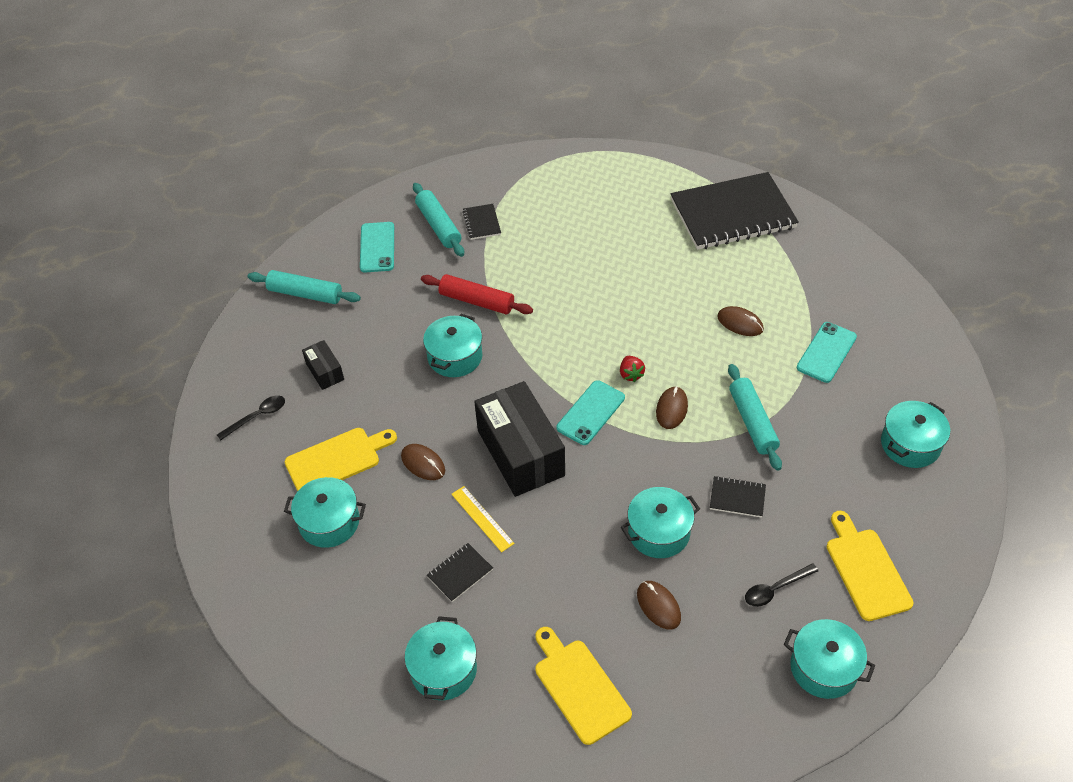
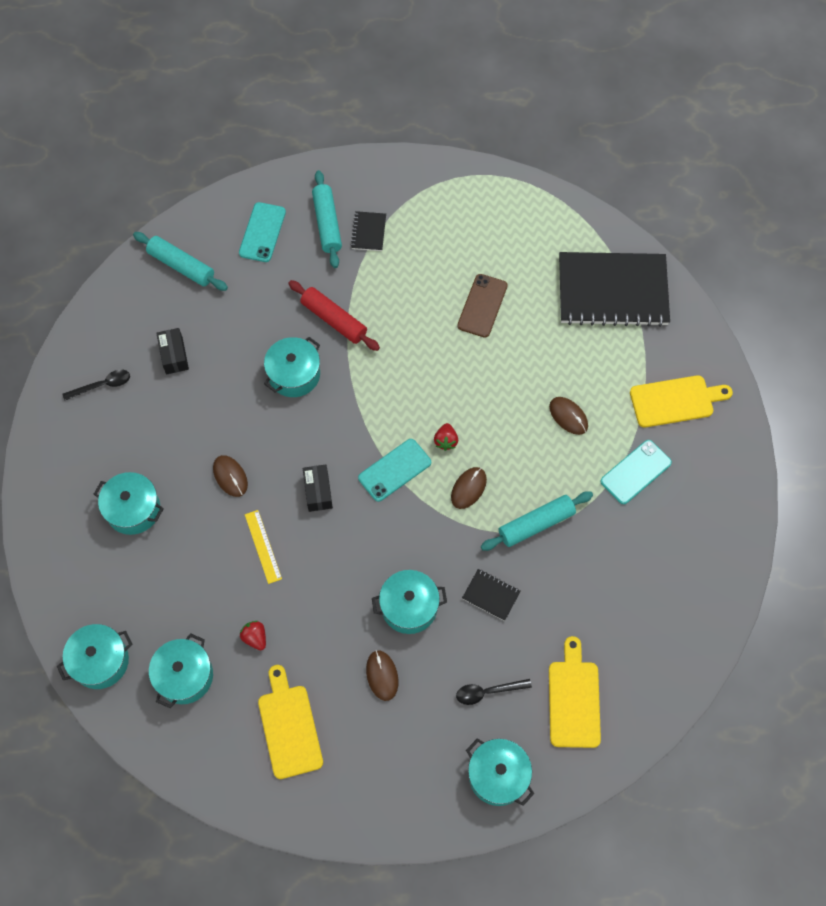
camera: 15 degrees right, 15 degrees up
(337, 460) = (157, 450): yellow cutting board -> yellow cutting board (675, 401)
(460, 573) = (227, 592): black notebook -> none
(507, 608) = (255, 637): none -> red strawberry
(520, 453) = (318, 492): black box -> black box, size x0.47
(616, 254) = (482, 306): none -> brown phone
(752, 422) = (536, 524): turquoise rolling pin -> turquoise rolling pin turned 60 degrees clockwise
(910, 444) = (669, 590): turquoise pot -> turquoise pot (100, 661)

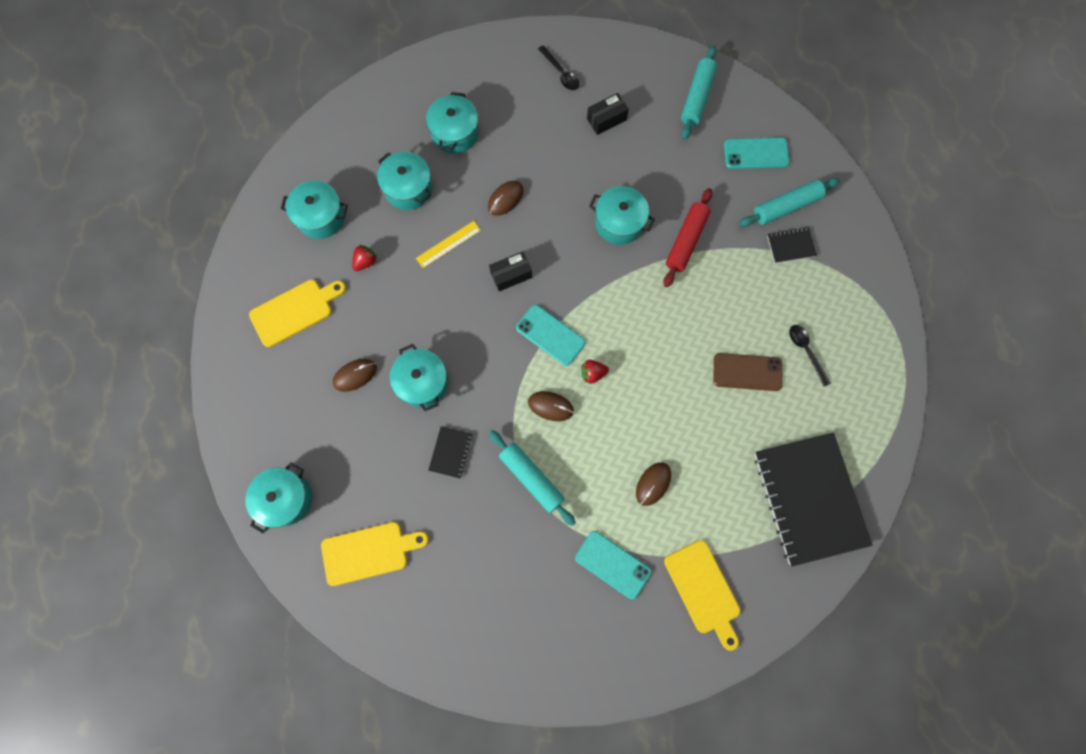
camera: 75 degrees right, 10 degrees up
(100, 661) = (320, 150): turquoise pot -> turquoise pot (408, 188)
(487, 692) = (359, 471): black spoon -> black spoon (806, 351)

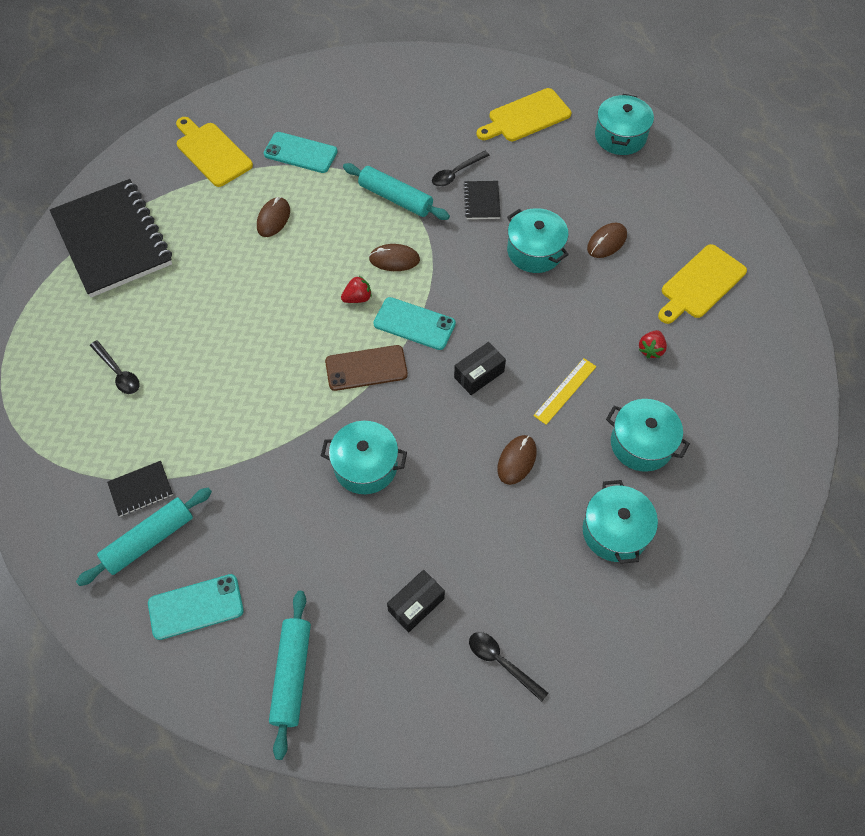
camera: 165 degrees right, 15 degrees down
(321, 217) = (727, 385): turquoise pot -> none
(464, 494) = (456, 173): none -> black spoon
(686, 241) = (276, 463): red rolling pin -> none
(747, 372) = (185, 337): brown phone -> brown phone (366, 368)

